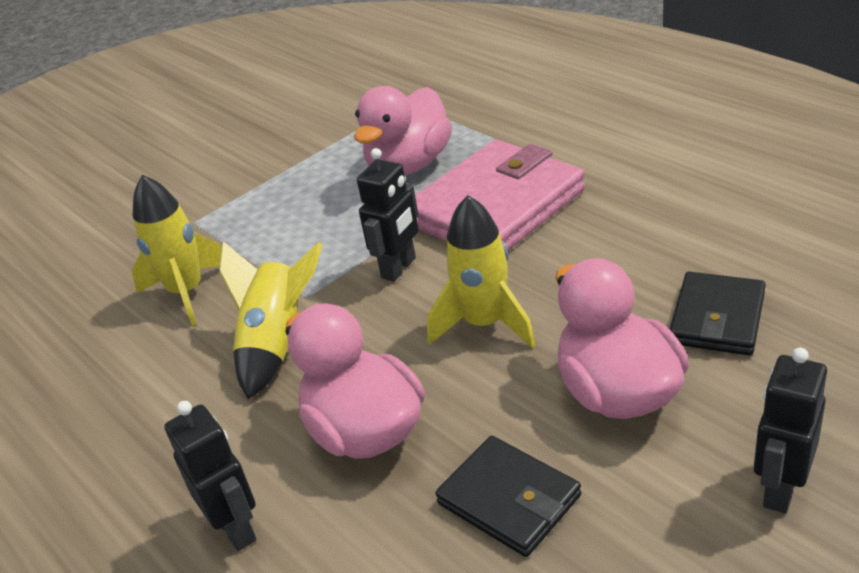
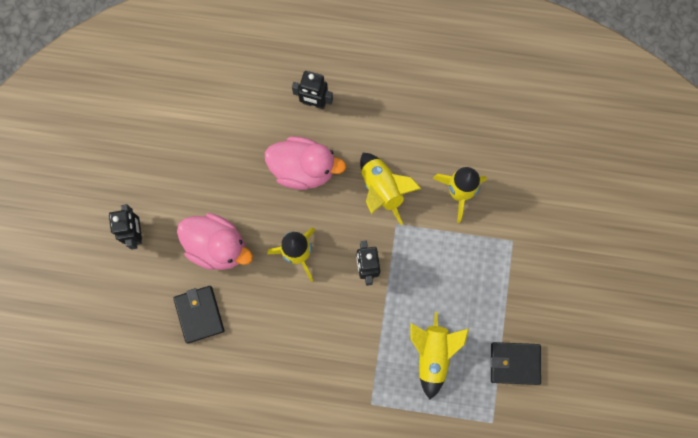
camera: 135 degrees right, 40 degrees up
(409, 165) = (432, 354): pink duck -> yellow rocket
(496, 207) = (353, 342): pink wallet -> none
(509, 500) = (226, 172): black wallet -> black wallet (514, 363)

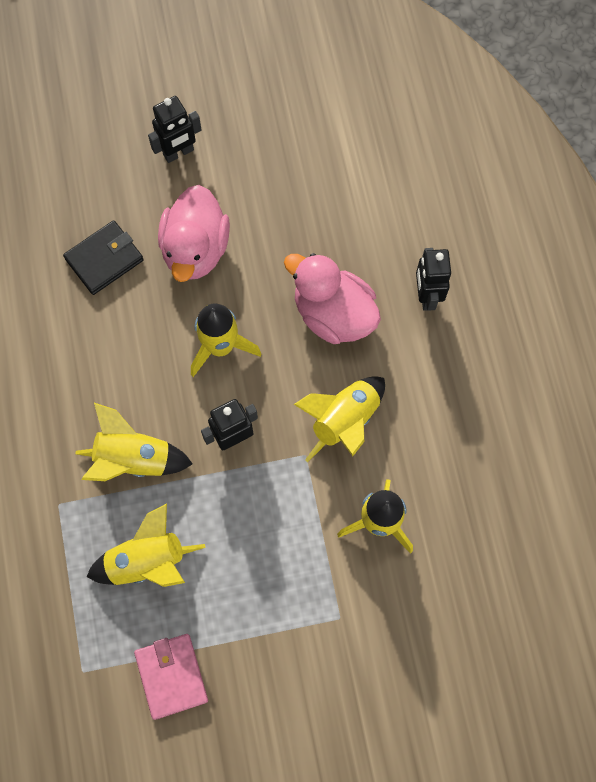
camera: 70 degrees right, 5 degrees down
(303, 169) = (333, 314): pink duck -> pink duck turned 135 degrees clockwise
(357, 341) = (133, 459): none -> yellow rocket
(514, 363) = (171, 676): black wallet -> pink wallet

